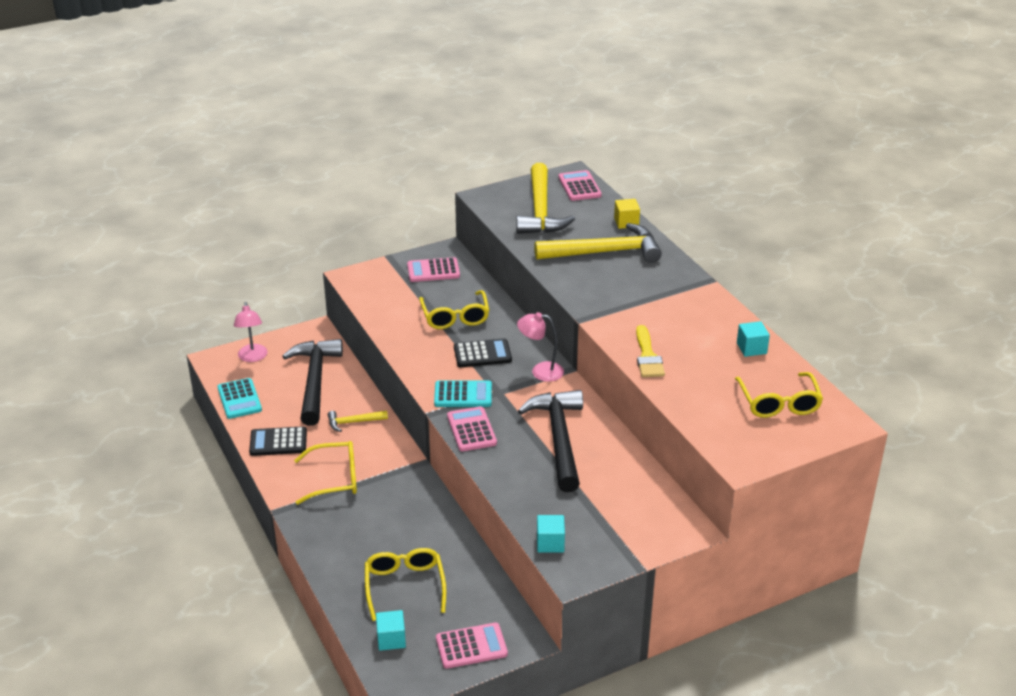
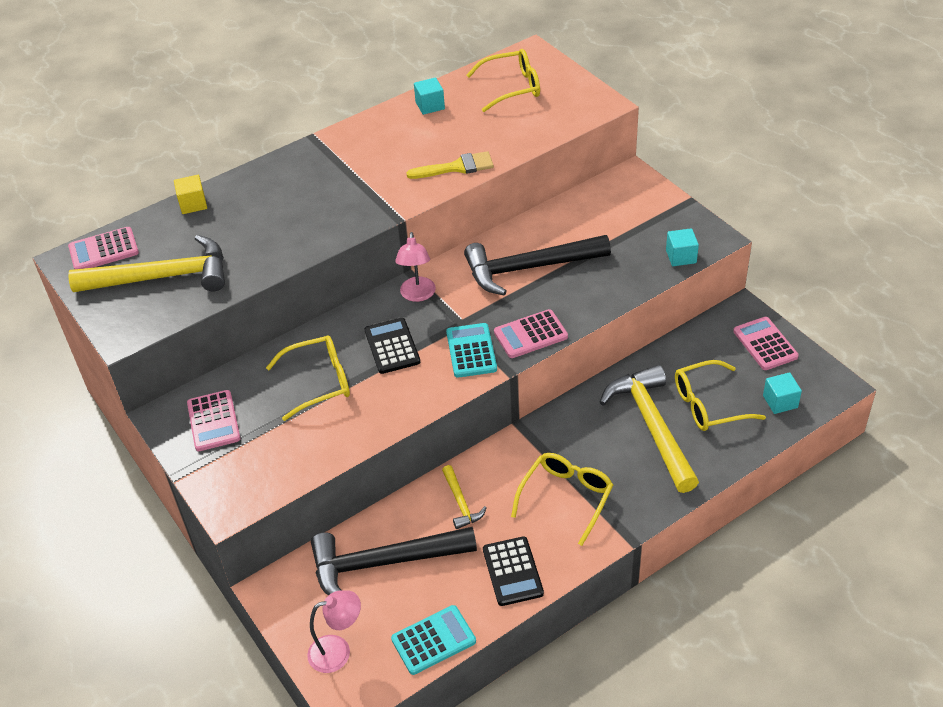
camera: 95 degrees left, 10 degrees up
(335, 479) = (566, 498): yellow glasses -> yellow glasses turned 45 degrees clockwise
(604, 252) = (260, 214): yellow hammer -> yellow hammer (652, 426)

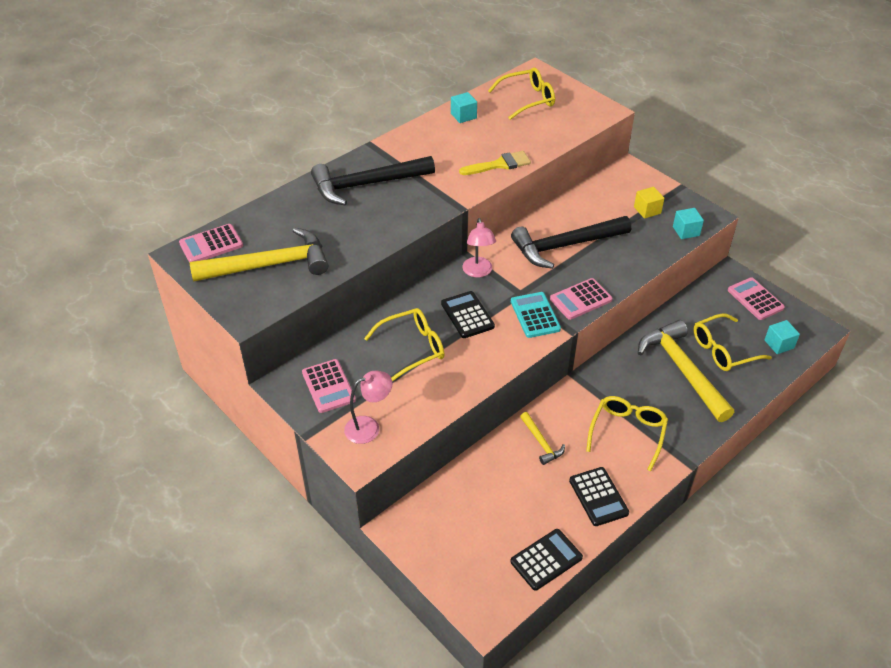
camera: 10 degrees left, 0 degrees up
(193, 204) = (281, 203): yellow cube -> yellow cube (647, 210)
(338, 651) = (467, 575): pink lamp -> pink lamp (369, 427)
(384, 563) = (488, 497): black hammer -> black hammer (367, 184)
(433, 640) = (546, 559): turquoise calculator -> black calculator

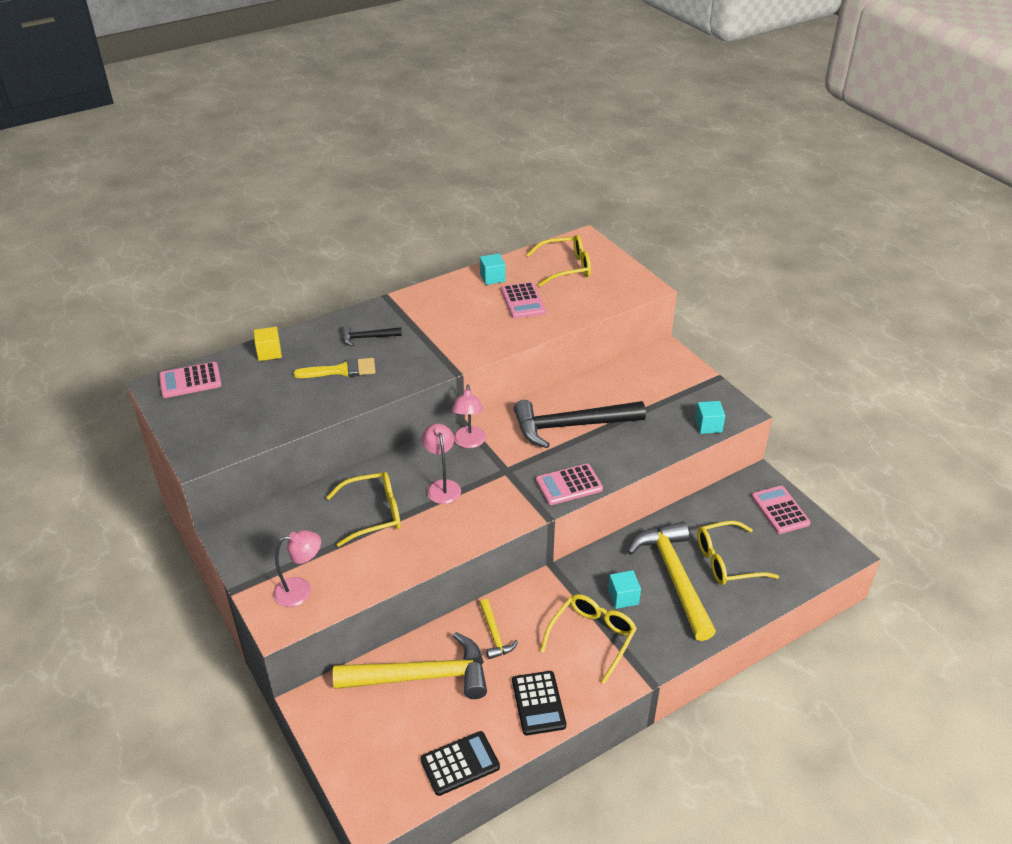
camera: 10 degrees right, 5 degrees down
(269, 265) = (240, 408): yellow hammer -> yellow hammer (421, 676)
(328, 386) = (274, 542): pink calculator -> pink calculator (523, 301)
(367, 184) = (367, 337): black hammer -> black hammer, size x0.47
(467, 315) = (442, 486): black calculator -> pink lamp
(499, 164) = (512, 332): yellow brush -> yellow brush (341, 370)
(535, 315) = (514, 496): turquoise calculator -> none
(647, 210) = (672, 398): yellow cube -> yellow cube (269, 352)
(779, 344) = (792, 563): turquoise cube -> turquoise cube (623, 597)

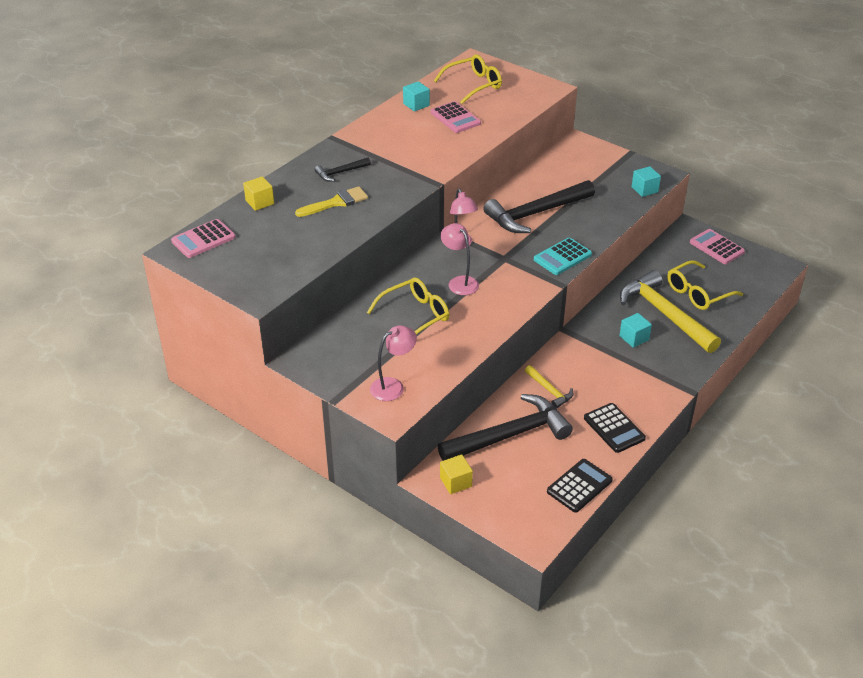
camera: 20 degrees left, 0 degrees up
(333, 715) = (456, 482): none -> yellow cube
(421, 676) = (509, 435): yellow hammer -> black hammer
(569, 485) = (562, 257): pink calculator -> turquoise calculator
(592, 637) = (627, 372): yellow glasses -> none

